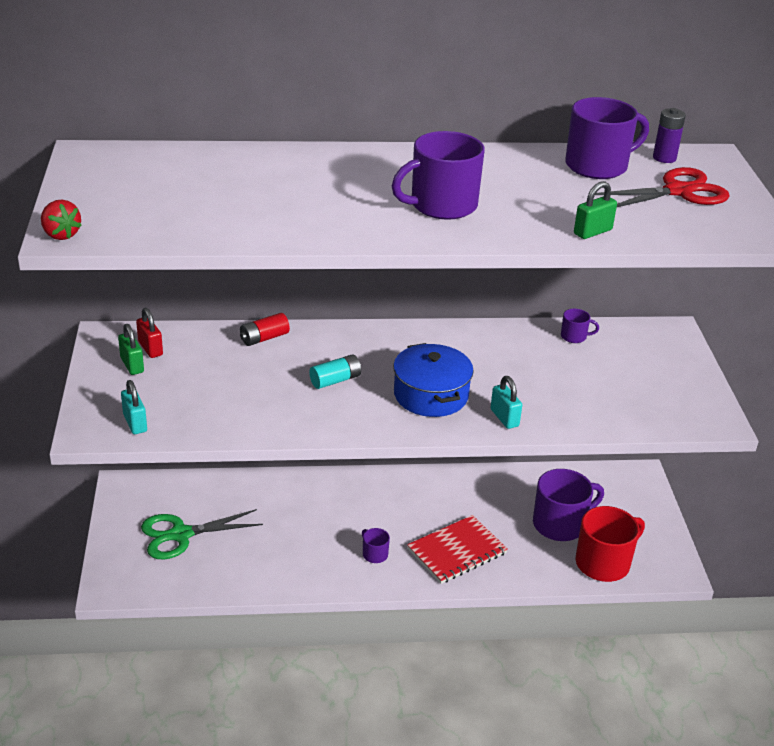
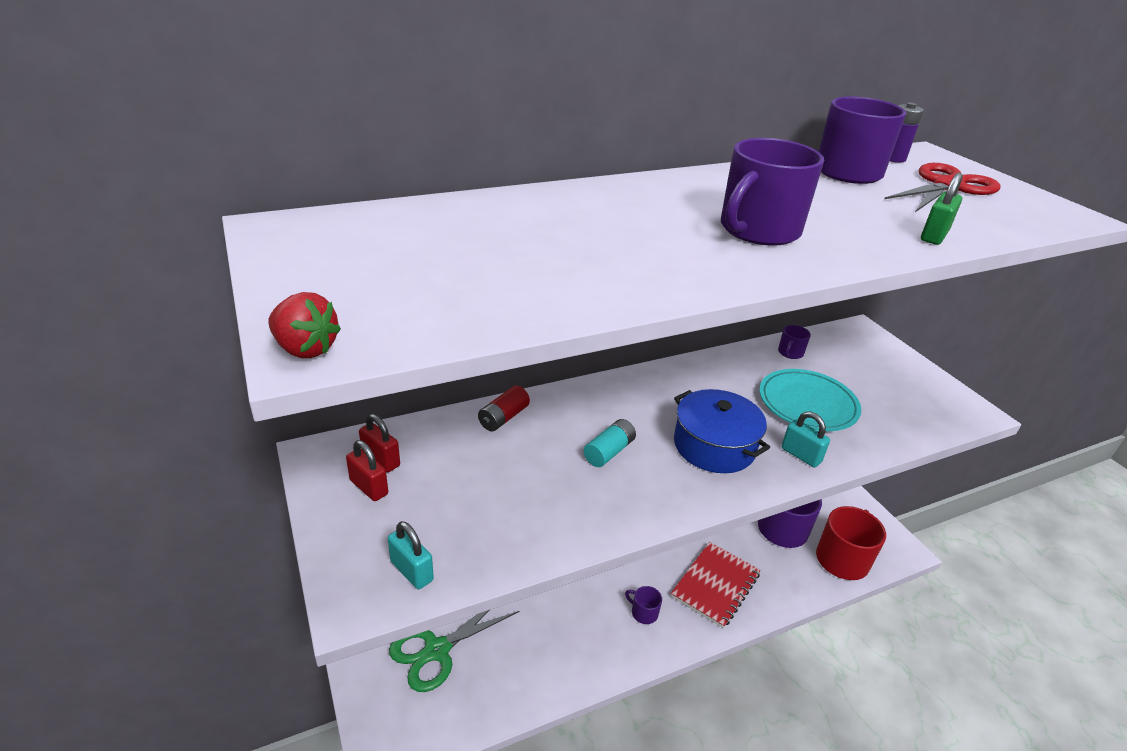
camera: 20 degrees left, 0 degrees up
(132, 365) = (369, 487): green padlock -> red padlock
(550, 381) = (807, 404): none -> turquoise plate
(574, 336) = (790, 353): purple mug -> purple mug turned 135 degrees clockwise

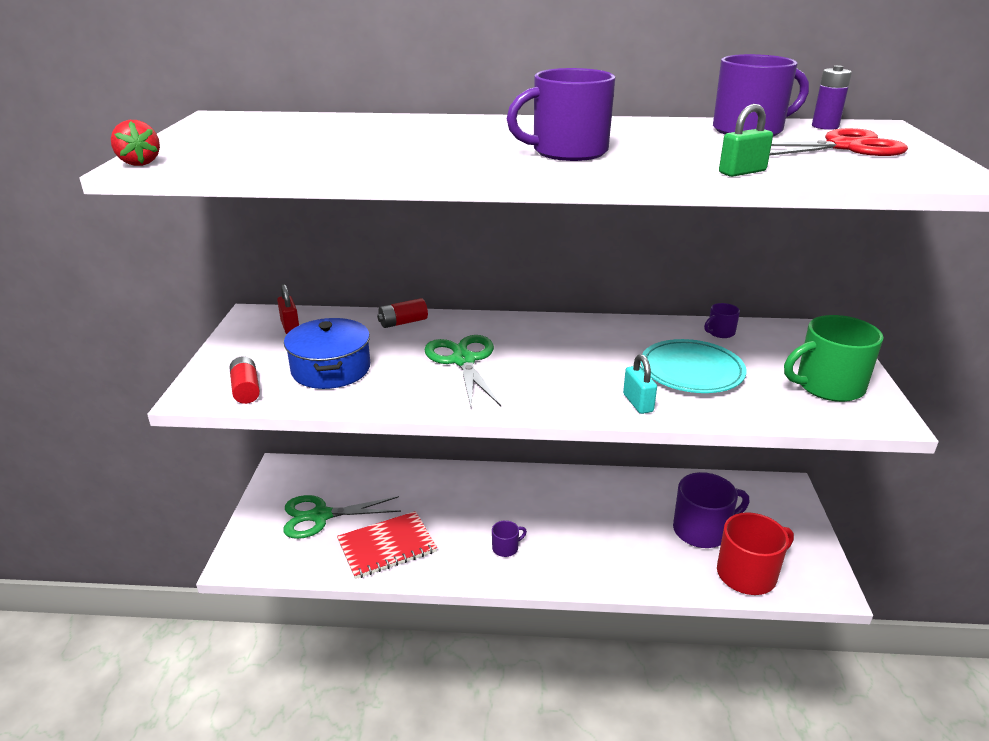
camera: 30 degrees right, 5 degrees down
(369, 487) = (266, 339): red padlock -> none
(412, 571) = (246, 389): turquoise padlock -> red battery
(609, 451) = (463, 360): turquoise battery -> green scissors
(644, 612) = (506, 548): purple mug -> purple mug turned 90 degrees clockwise
(714, 446) = (560, 378): blue pot -> blue pot (331, 369)
(715, 585) = (591, 551): red notebook -> red notebook (387, 546)
(912, 390) = (828, 386): none -> green mug

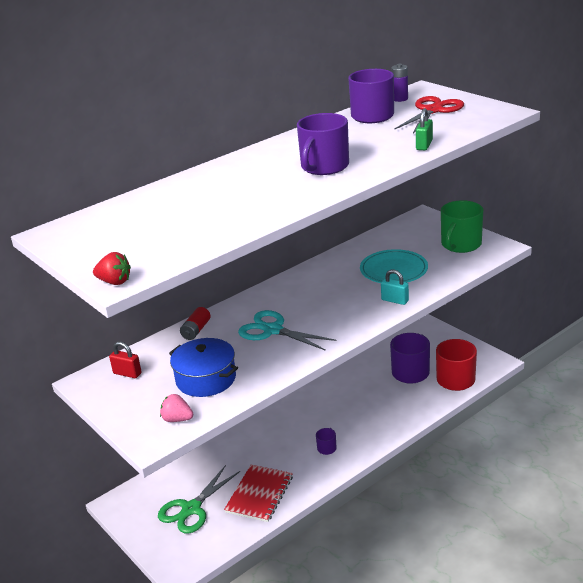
camera: 40 degrees left, 0 degrees up
(246, 389) = (177, 419): red battery -> pink strawberry
(463, 360) = (273, 330): green scissors -> turquoise scissors
(720, 332) = (376, 242): purple mug -> none

